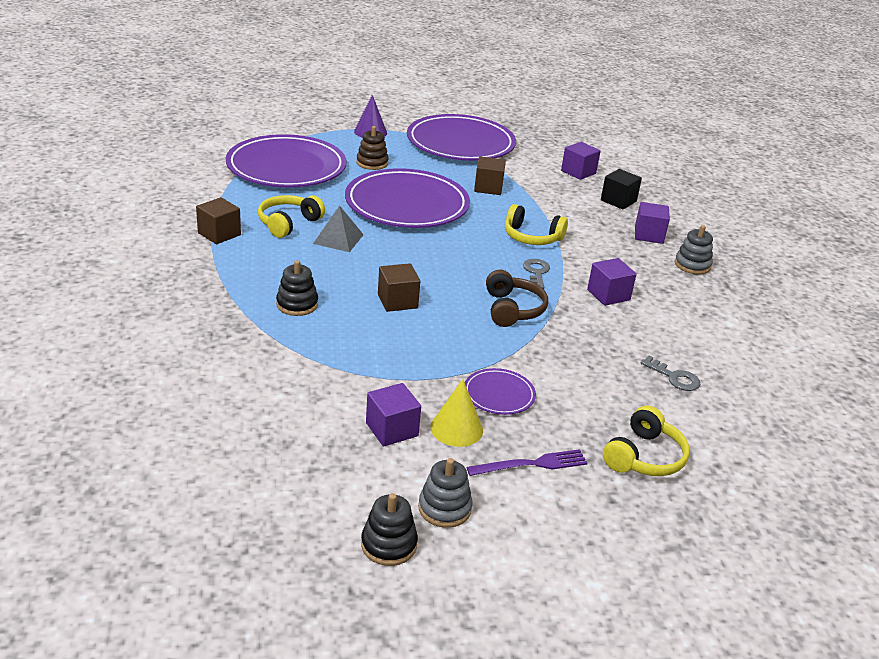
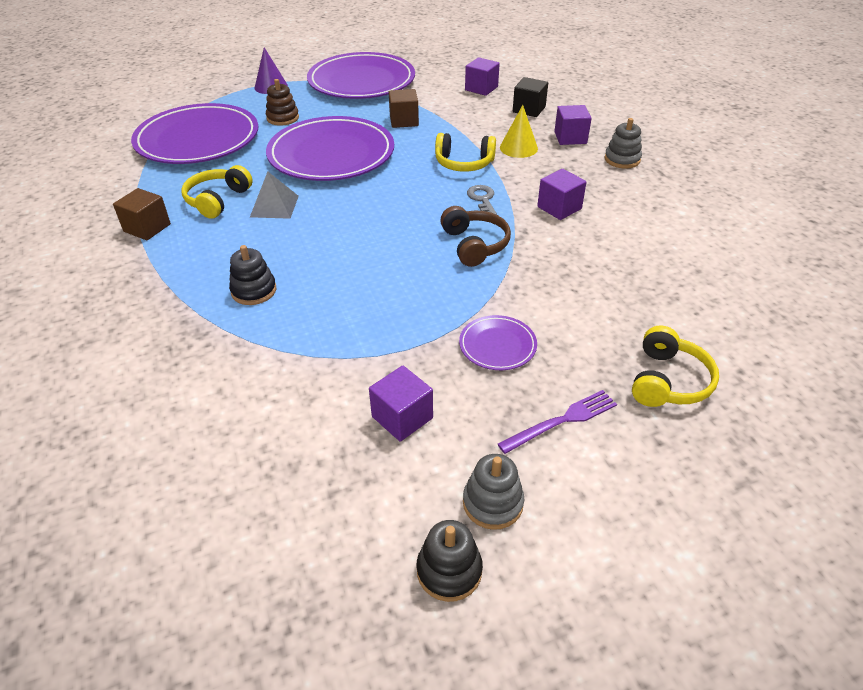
camera: 10 degrees left, 10 degrees up
(397, 301) = (357, 262): brown cube -> none
(456, 428) = (469, 398): yellow cone -> yellow cone (518, 148)
(674, 377) = (657, 282): grey key -> none

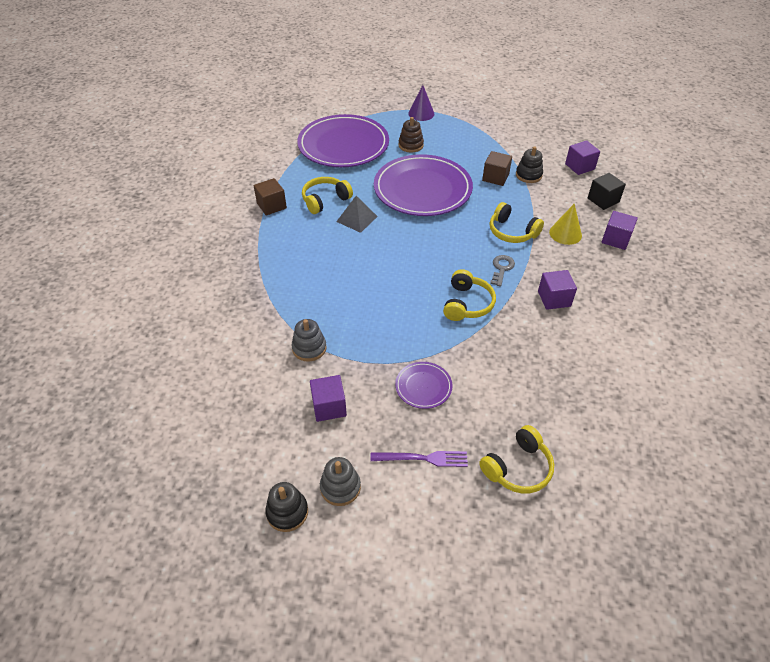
camera: 30 degrees right, 5 degrees up
(254, 291) = (303, 279): black stacking toy -> black stacking toy (528, 175)
(361, 81) = (490, 130): purple plate -> none
(474, 245) = (467, 304): brown headphones -> yellow headphones
(622, 159) = (642, 275): grey stacking toy -> grey stacking toy (309, 348)

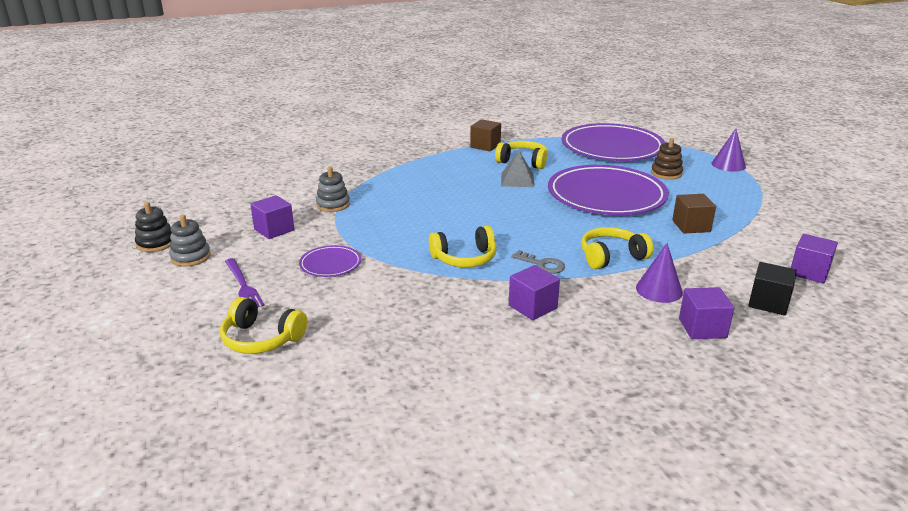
camera: 60 degrees right, 20 degrees down
(501, 268) = (542, 264): grey key -> grey key turned 45 degrees clockwise
(512, 232) = (611, 257): yellow headphones -> yellow headphones turned 60 degrees clockwise
(528, 175) = (730, 243): black stacking toy -> none
(565, 233) = (659, 290): yellow cone -> purple cone

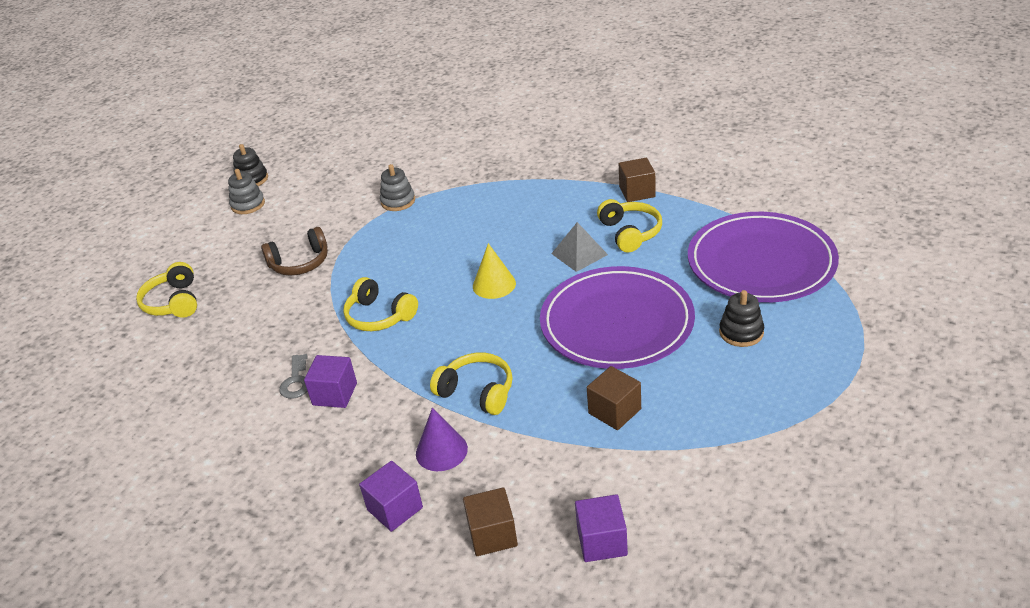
camera: 55 degrees right, 10 degrees up
(243, 285) = (232, 249): purple fork -> none
(274, 230) = (325, 206): purple cube -> none
(330, 264) = (300, 263): purple plate -> brown headphones
(501, 212) = (494, 284): none -> yellow cone
(542, 264) = (415, 361): grey key -> grey key (296, 381)
(666, 173) = (741, 332): brown stacking toy -> black stacking toy
(728, 165) = (845, 365): purple cone -> none
(768, 303) = (492, 535): black cube -> brown cube

